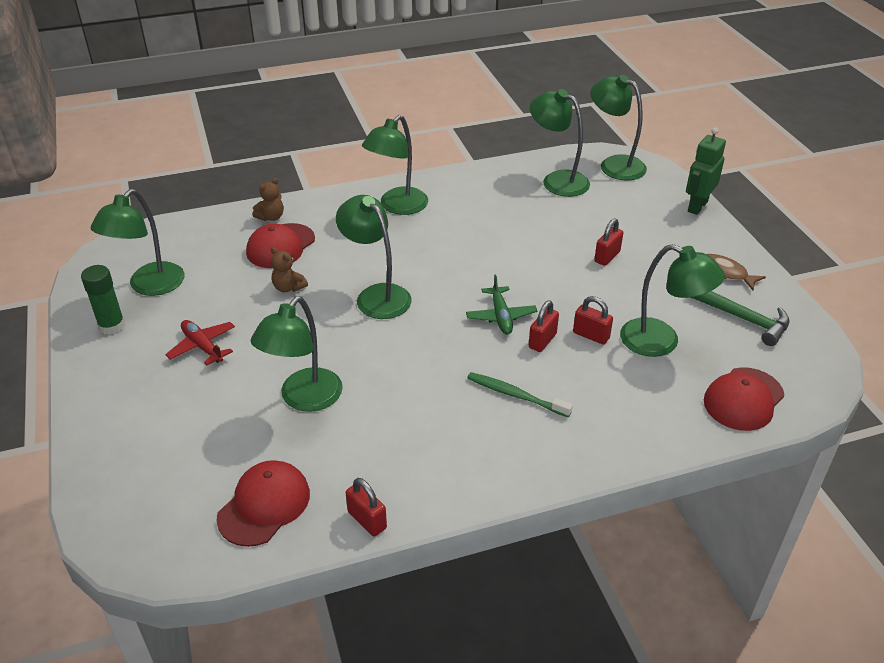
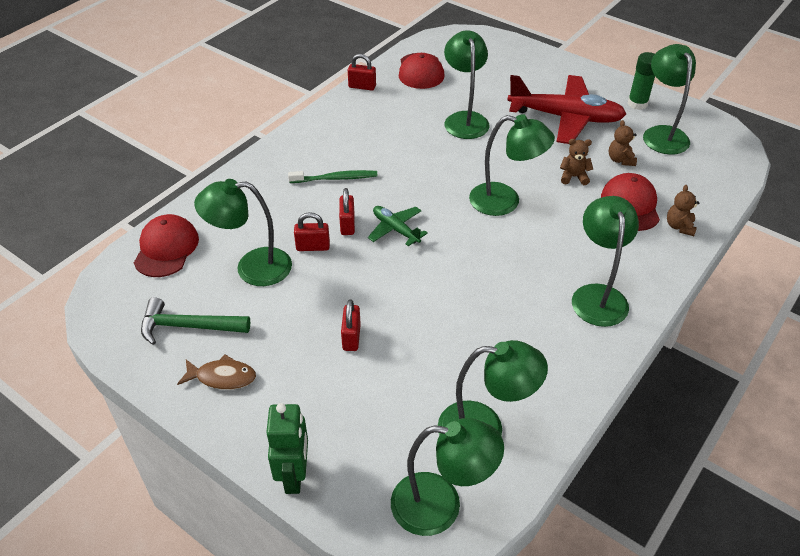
camera: 145 degrees right, 5 degrees up
(202, 346) = (565, 118): red plane -> red plane, size x2.02
(225, 282) = (620, 160): none -> brown teddy bear

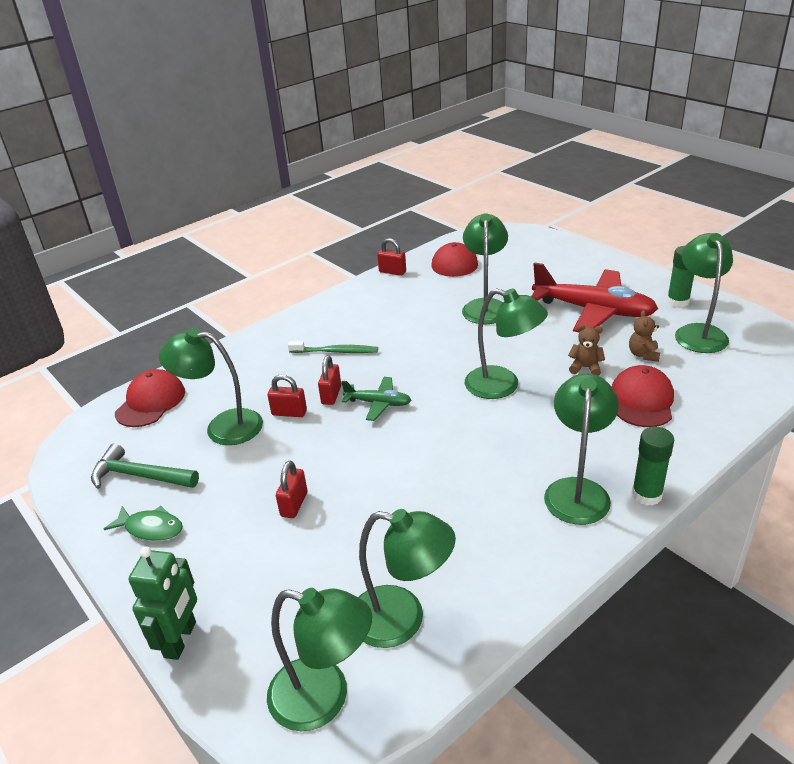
camera: 15 degrees right, 10 degrees down
(222, 377) = (151, 528): brown fish -> green fish
(395, 229) = (378, 403): green plane -> green plane turned 135 degrees clockwise
(655, 293) = (646, 495): none -> green glue stick
(679, 227) = (694, 427): brown teddy bear -> none

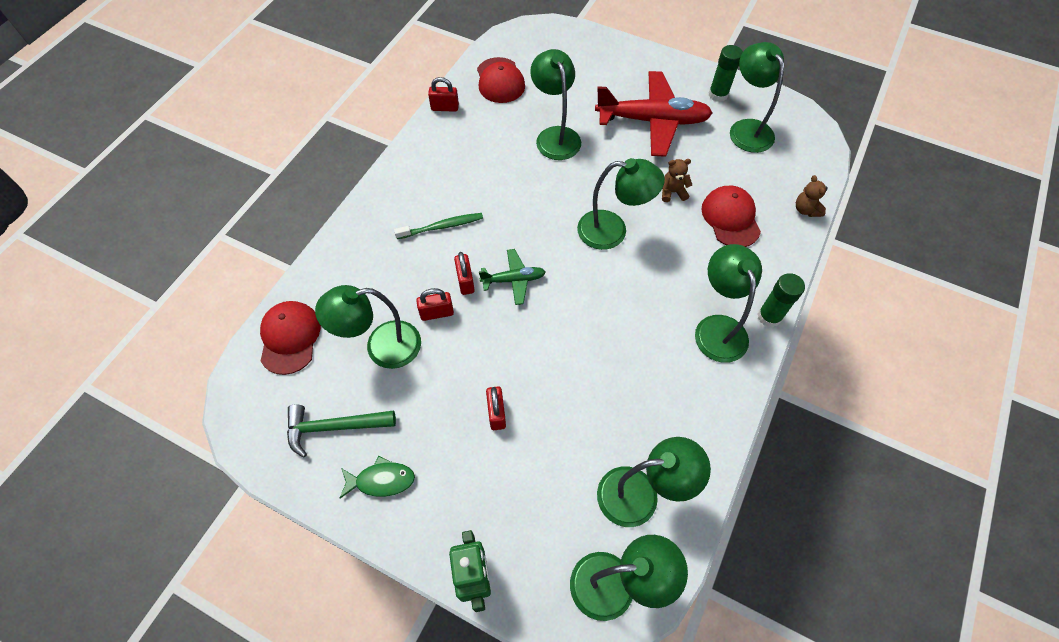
camera: 25 degrees left, 25 degrees up
(643, 355) = (713, 165): brown teddy bear -> brown teddy bear (806, 210)

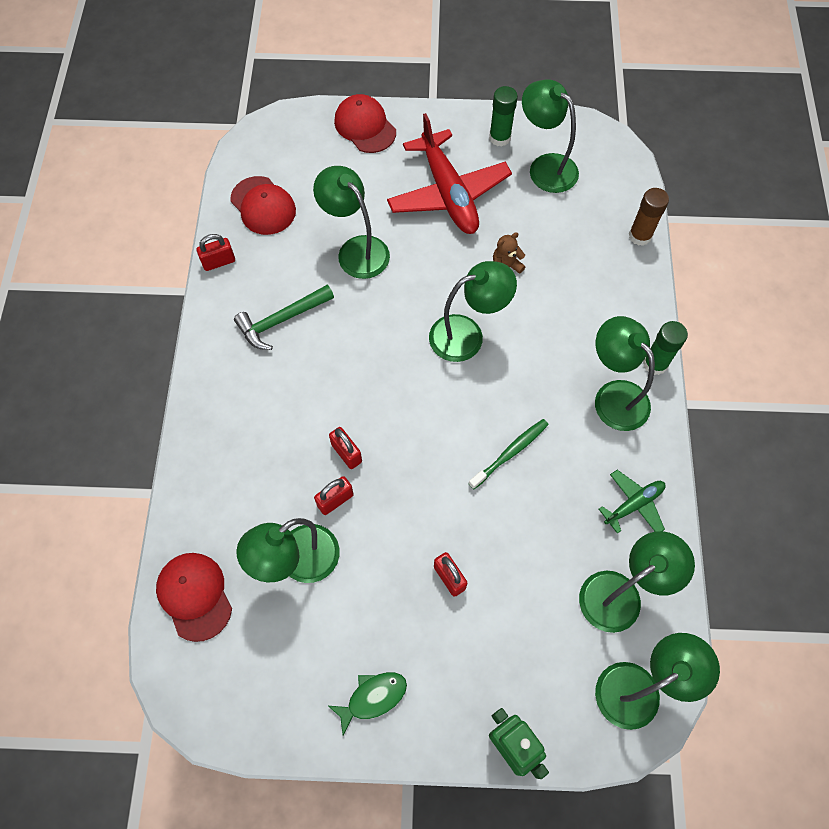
camera: 25 degrees left, 5 degrees up
(334, 427) = (295, 668): green hammer -> green hammer (281, 320)
(441, 227) = (289, 403): green toothbrush -> green toothbrush (510, 453)
(513, 280) = (395, 430): green plane -> green plane (633, 504)
(652, 121) = (448, 193): red plane -> red plane turned 90 degrees clockwise
(730, 218) = (574, 274): red cap -> red cap (365, 126)
(806, 210) = (640, 236): brown teddy bear -> brown glue stick

